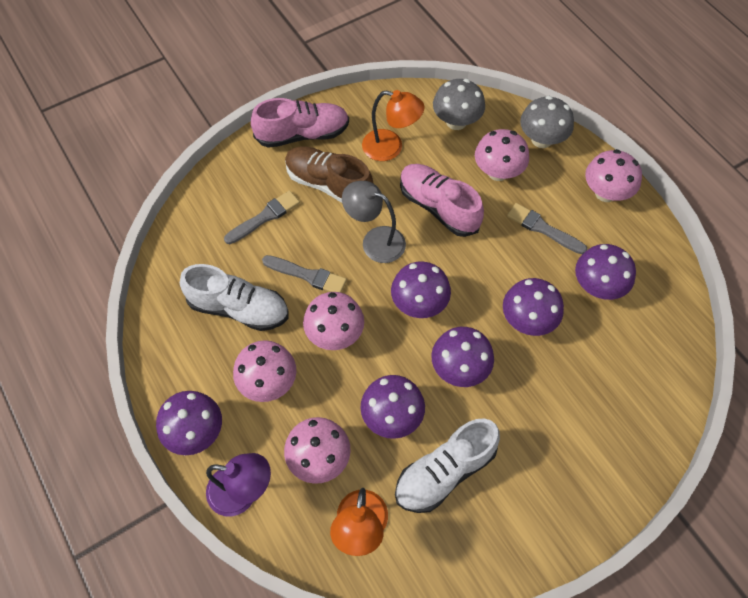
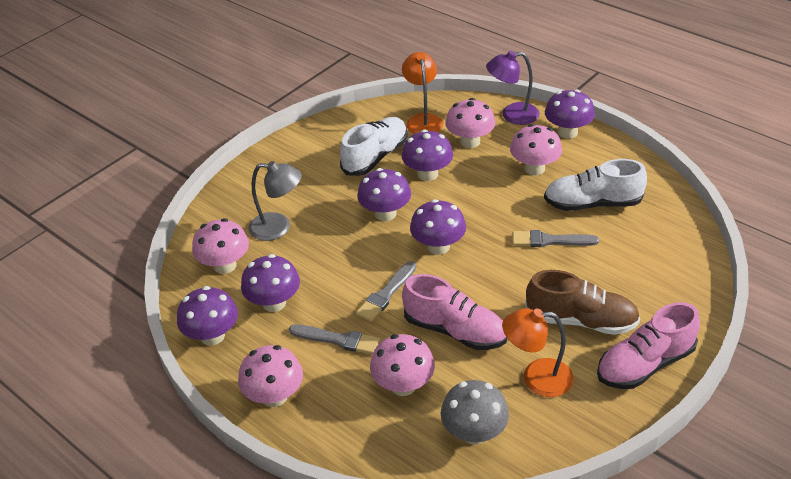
camera: 165 degrees right, 20 degrees down
(264, 217) = (623, 274): grey brush -> grey brush (386, 294)
(335, 334) = (500, 208): pink mushroom -> pink mushroom (225, 265)
(375, 241) = (504, 283): grey lamp -> grey lamp (278, 227)
(527, 320) = (336, 260): purple mushroom -> purple mushroom (212, 336)
(541, 139) = (361, 440): grey mushroom -> none

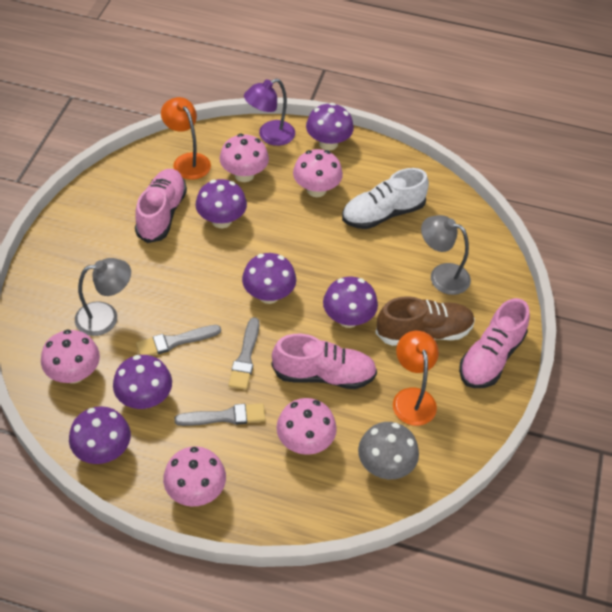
camera: 30 degrees left, 10 degrees up
(375, 157) = (162, 214): white shoe -> pink shoe
(385, 213) = (202, 273): purple mushroom -> purple mushroom (348, 318)
(536, 378) = (412, 398): orange lamp -> orange lamp turned 105 degrees clockwise
(550, 240) = (363, 261): grey brush -> grey brush (175, 341)
(628, 273) = (441, 275): none -> grey lamp

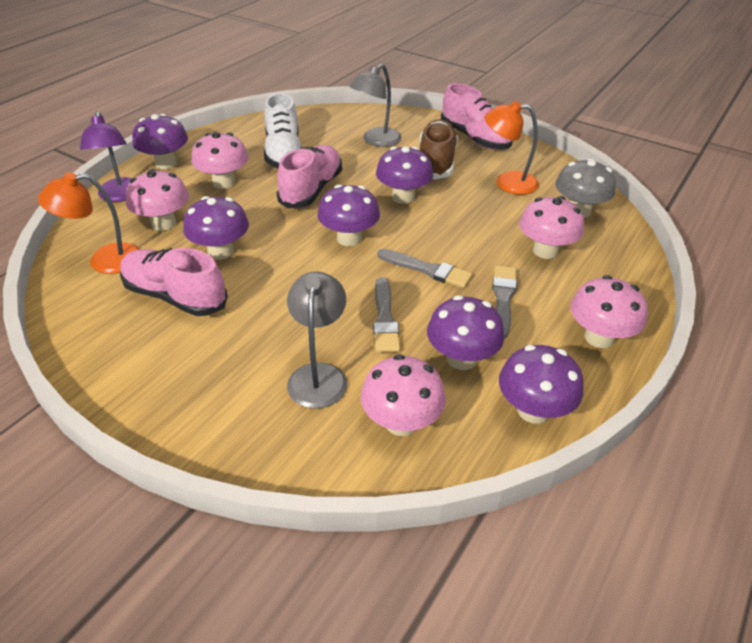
camera: 70 degrees left, 10 degrees down
(324, 375) = (466, 224): pink shoe -> pink shoe (311, 190)

